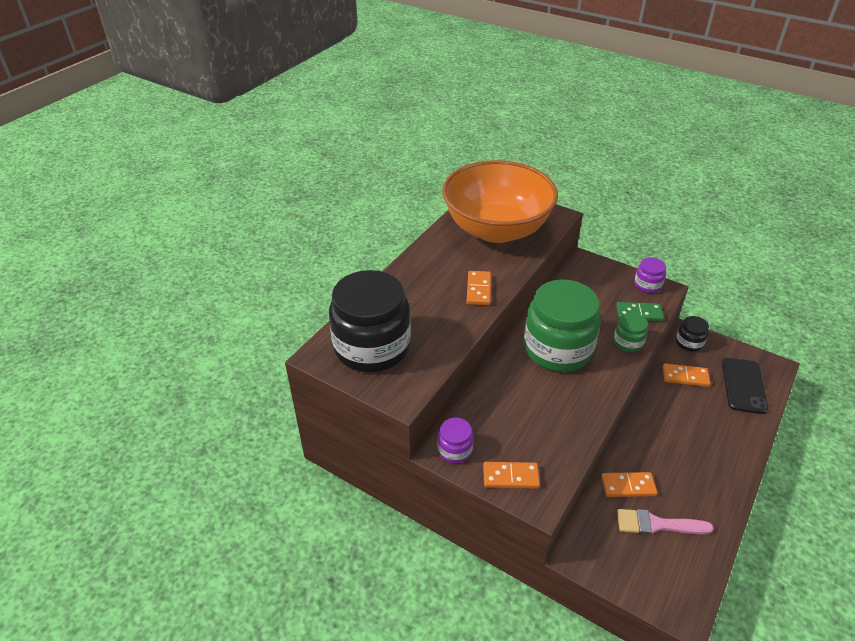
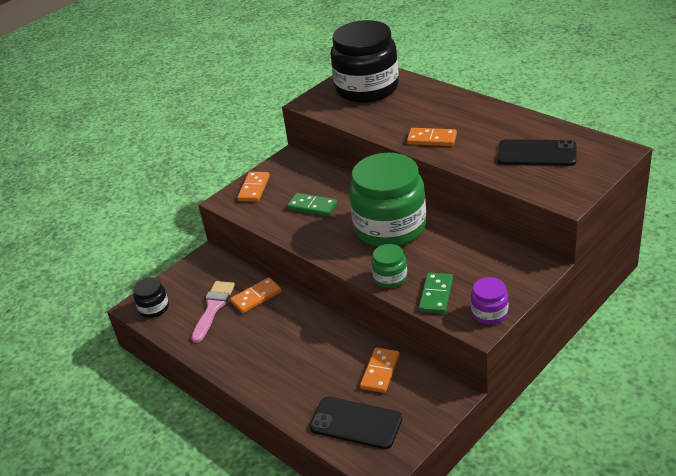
camera: 105 degrees right, 5 degrees down
(455, 450) = (289, 163): purple jar -> none
(496, 229) = (537, 153): orange bowl -> black phone
(536, 413) = (312, 206): none -> green domino
(628, 486) = (256, 297): orange domino -> orange domino turned 45 degrees clockwise
(689, 343) = (436, 391): black jar -> black jar (154, 308)

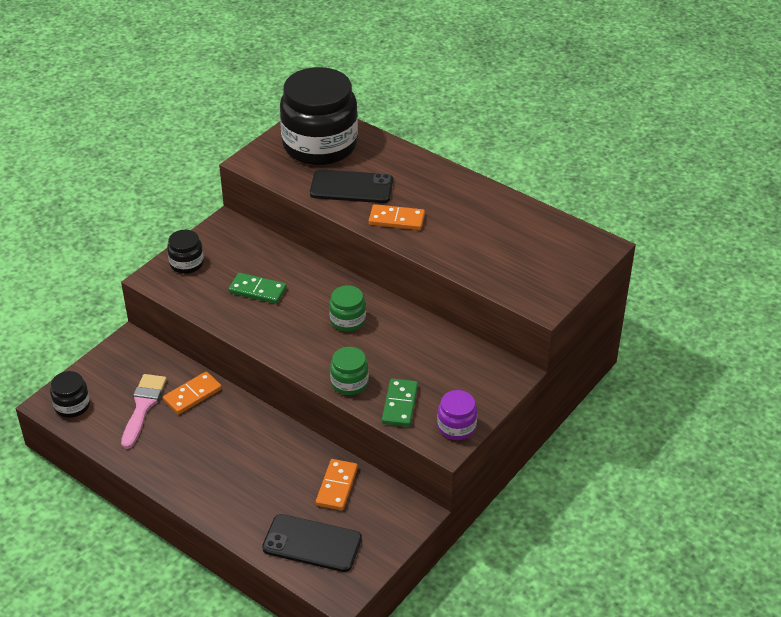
camera: 10 degrees left, 5 degrees up
(254, 188) = (186, 263): orange domino -> black jar
(390, 227) = (347, 320): green jar -> green jar, size x0.44
(537, 153) = (512, 245): black phone -> black phone (351, 187)

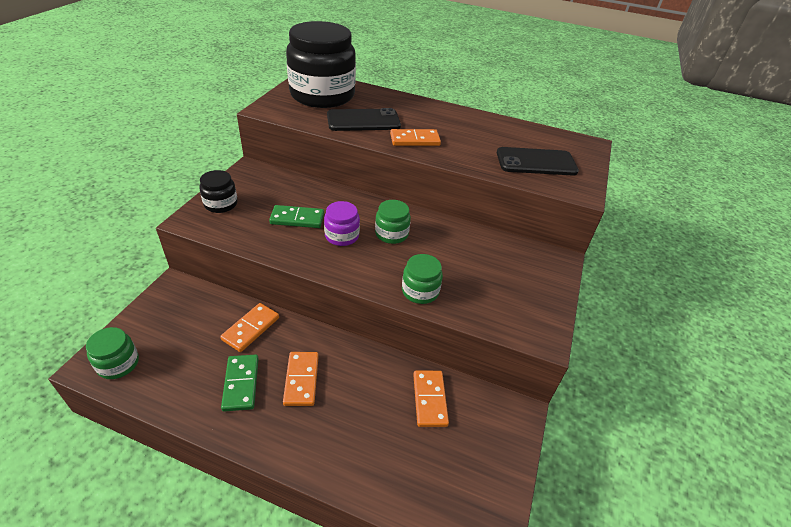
camera: 20 degrees left, 0 degrees up
(72, 405) = (118, 364): black jar -> green jar
(143, 407) = (200, 350): pink brush -> none
(226, 448) = (301, 380): none -> orange domino
(312, 543) = (432, 476): black phone -> black phone (536, 162)
(399, 404) = (478, 305): green domino -> green domino (241, 384)
(456, 427) = (543, 318): purple jar -> purple jar (342, 236)

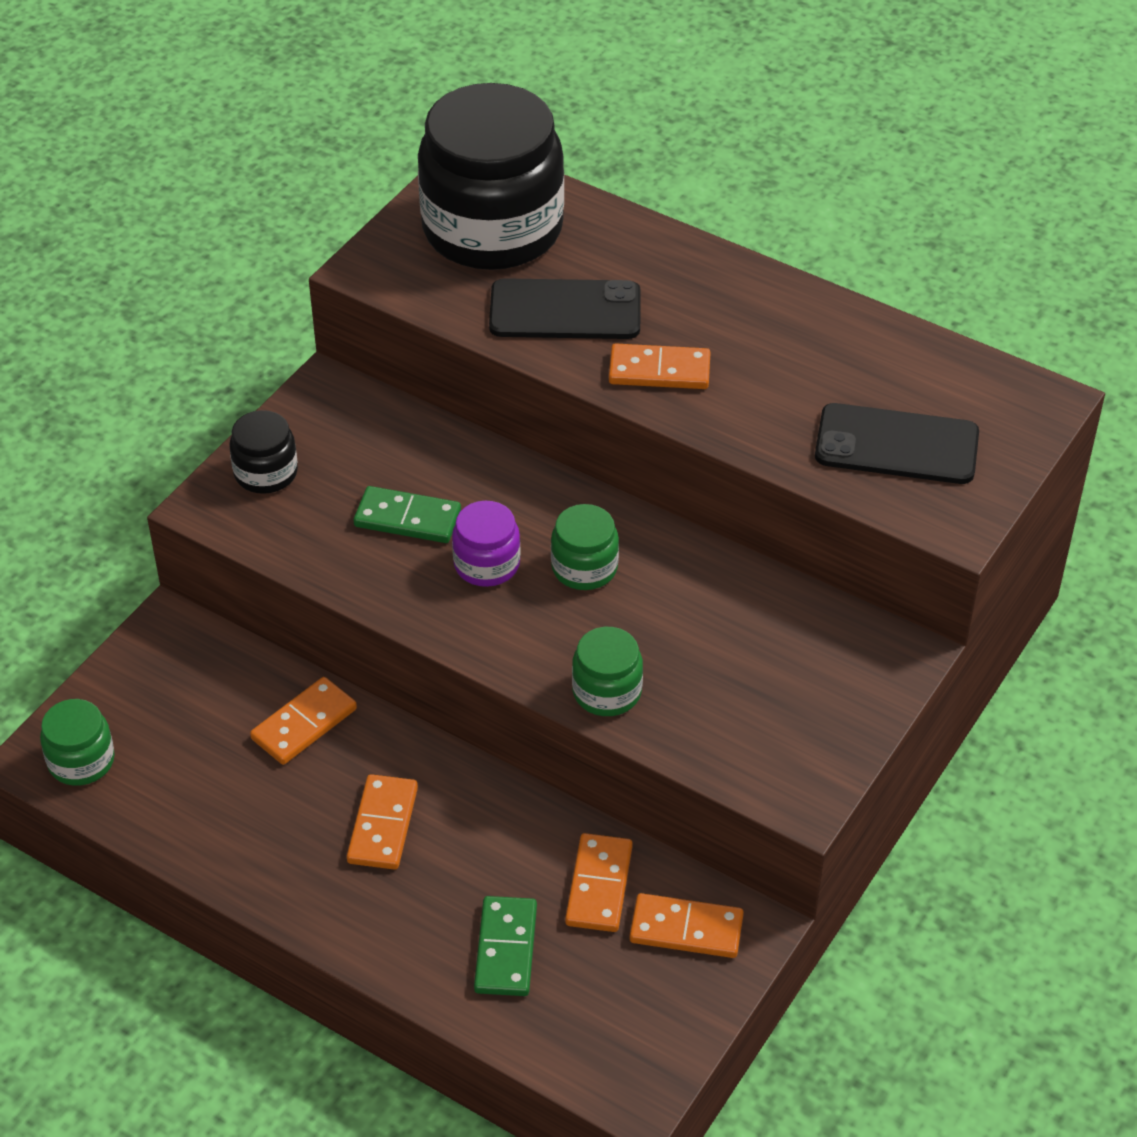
camera: 15 degrees right, 5 degrees up
(241, 384) = (280, 819): green domino -> green domino (505, 949)
(484, 419) = (686, 929): none -> orange domino

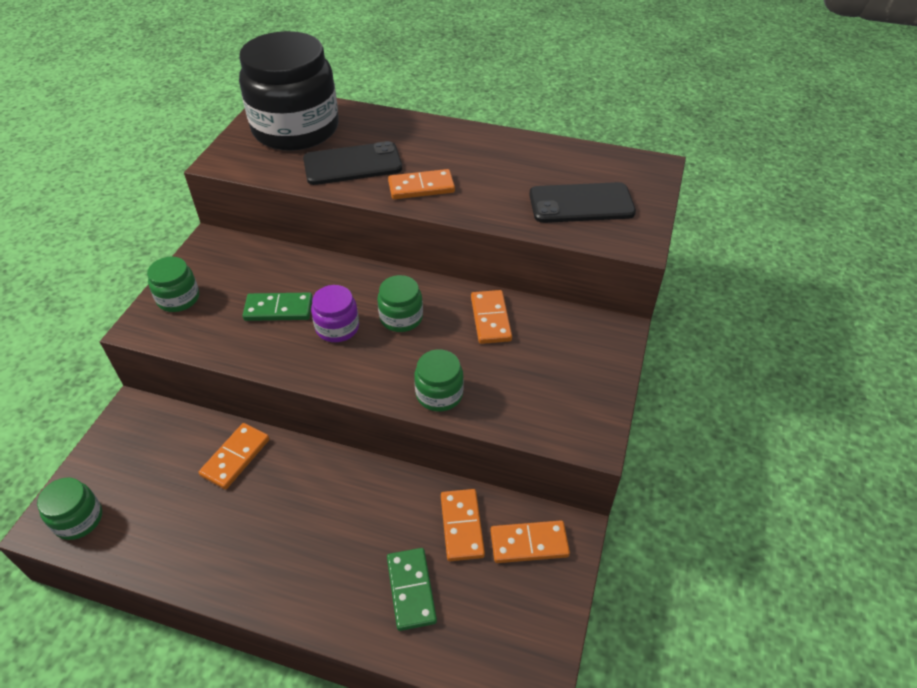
camera: 15 degrees left, 0 degrees up
(266, 473) = (178, 298): black jar -> green jar
(383, 825) = (304, 517): orange domino -> orange domino (491, 319)

